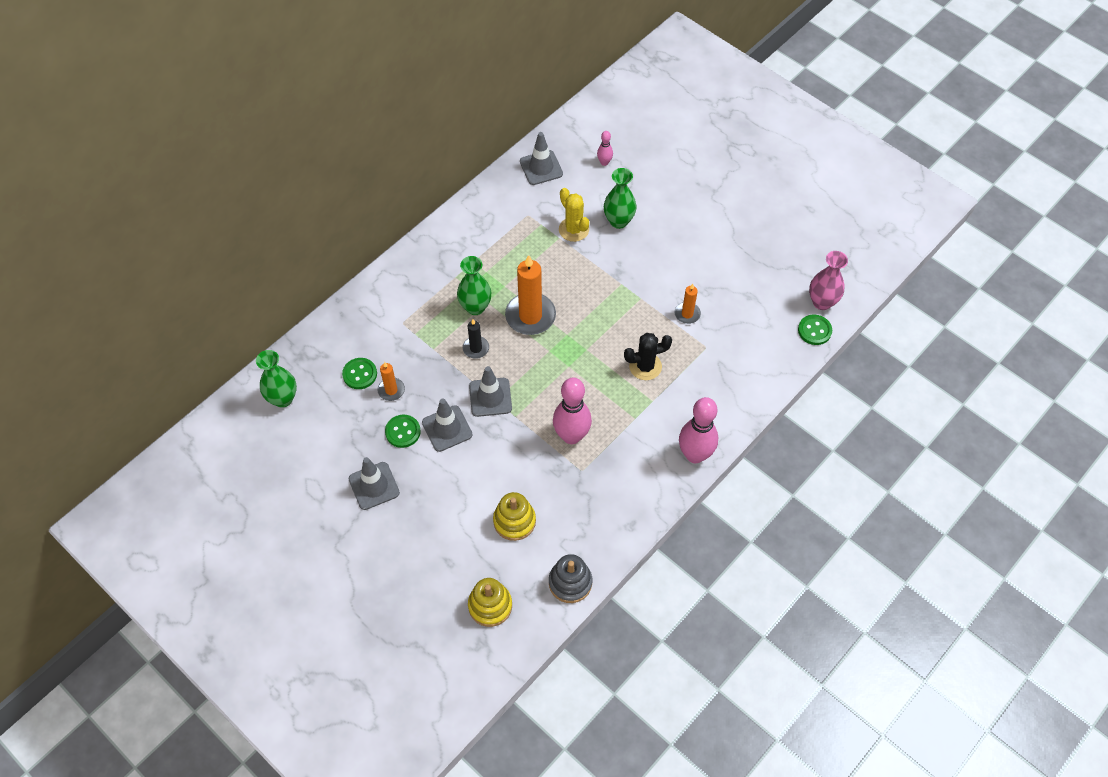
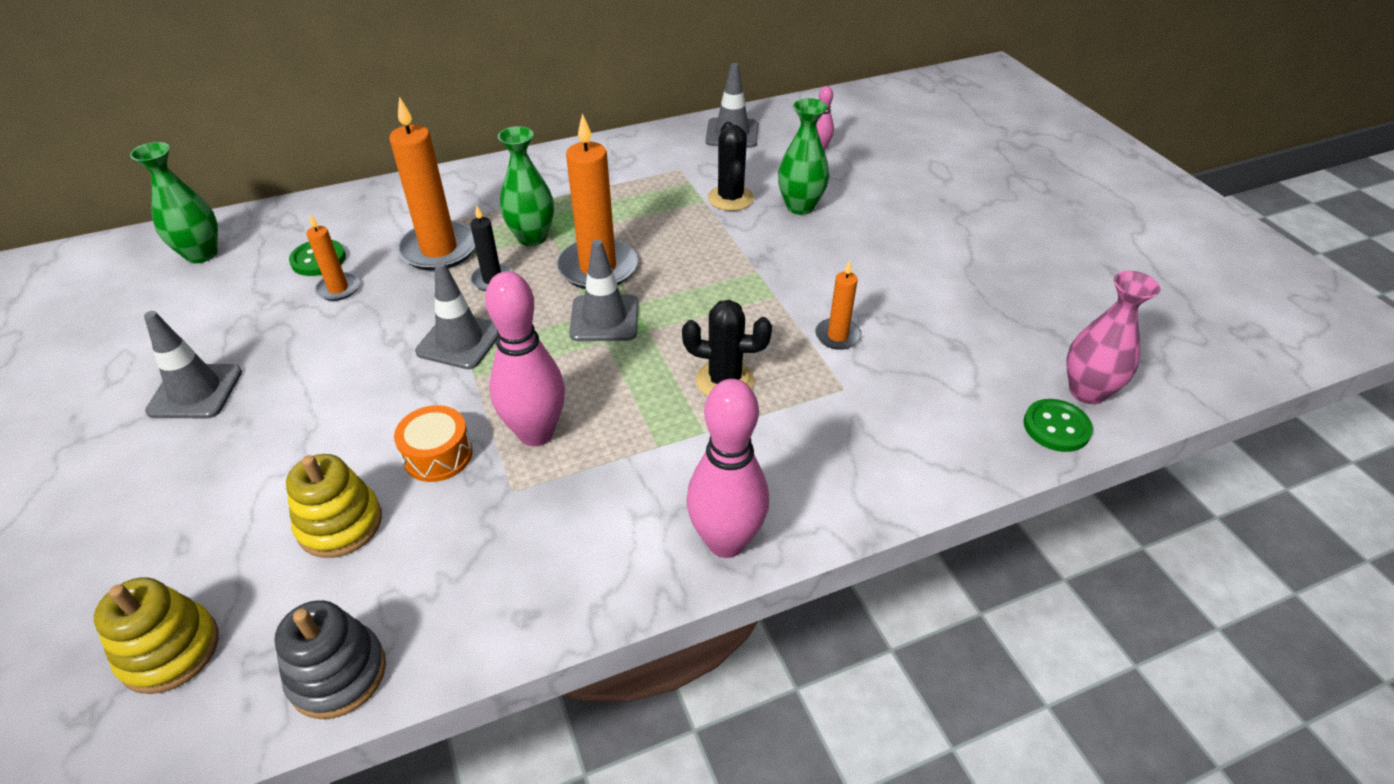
camera: 25 degrees right, 15 degrees down
(403, 432) = (303, 340): green button -> none
(427, 338) = (439, 249): none -> orange candle
(447, 428) = (365, 357): grey traffic cone -> grey traffic cone (604, 318)
(532, 468) = (438, 455): none -> orange drum
(573, 229) = (730, 198): yellow cactus -> black cactus

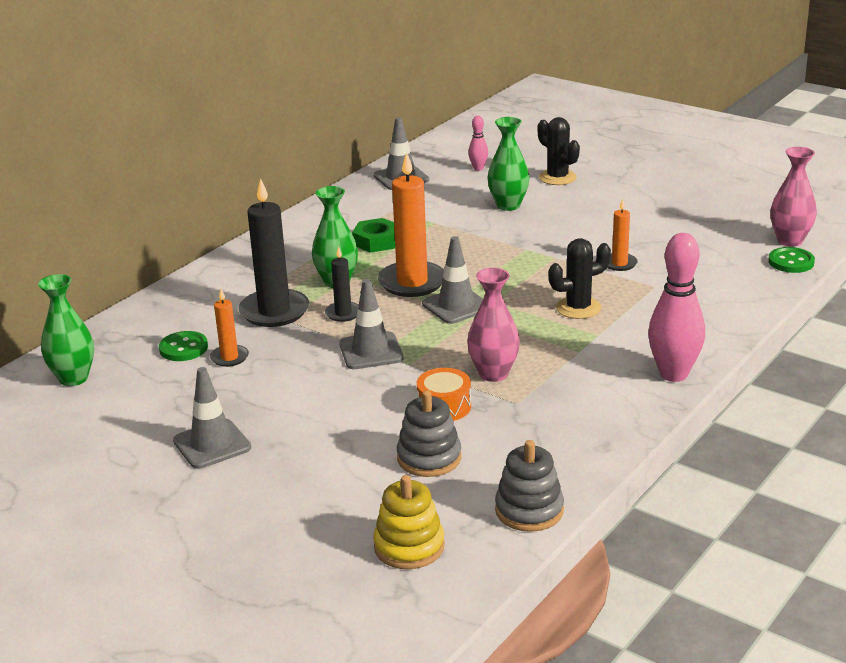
camera: 30 degrees left, 15 degrees down
(340, 524) = (429, 458): yellow stacking toy -> grey stacking toy
(439, 249) = (274, 311): orange candle -> black candle
(536, 433) = (493, 374): pink bowling pin -> pink vase
(624, 202) = (376, 241): none -> green nut
(730, 198) = (453, 216): black cactus -> black cactus (557, 178)

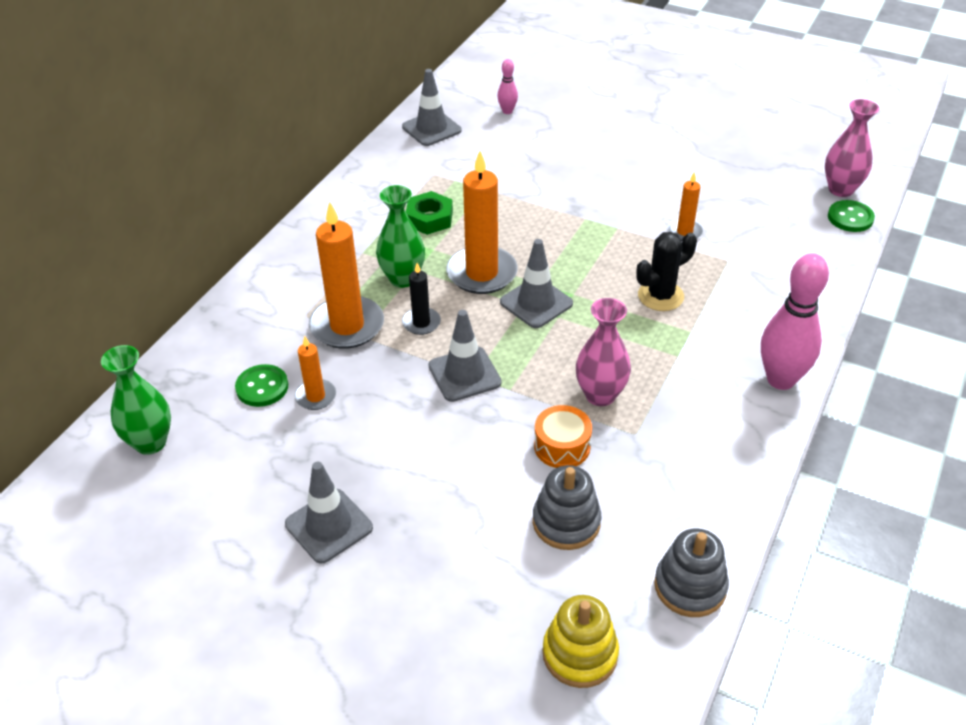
camera: 10 degrees left, 15 degrees up
(274, 311) = (347, 326): black candle -> orange candle
(508, 205) = (551, 160): green vase -> none
(557, 178) = (590, 119): black cactus -> none

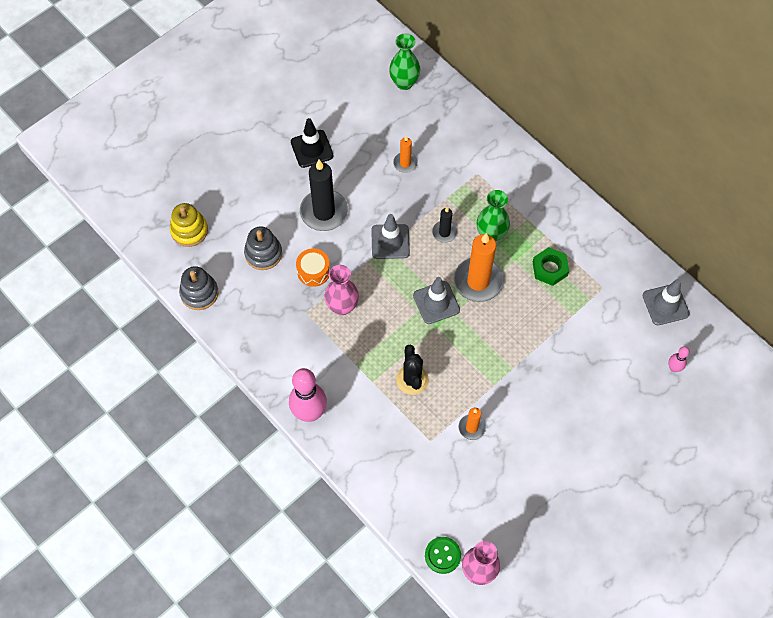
camera: 110 degrees right, 20 degrees up
(262, 387) = (424, 139): green button -> none
(329, 526) = (312, 149): grey traffic cone -> black traffic cone
(347, 326) = (458, 192): orange candle -> none
(449, 468) = (324, 212): none -> black candle

